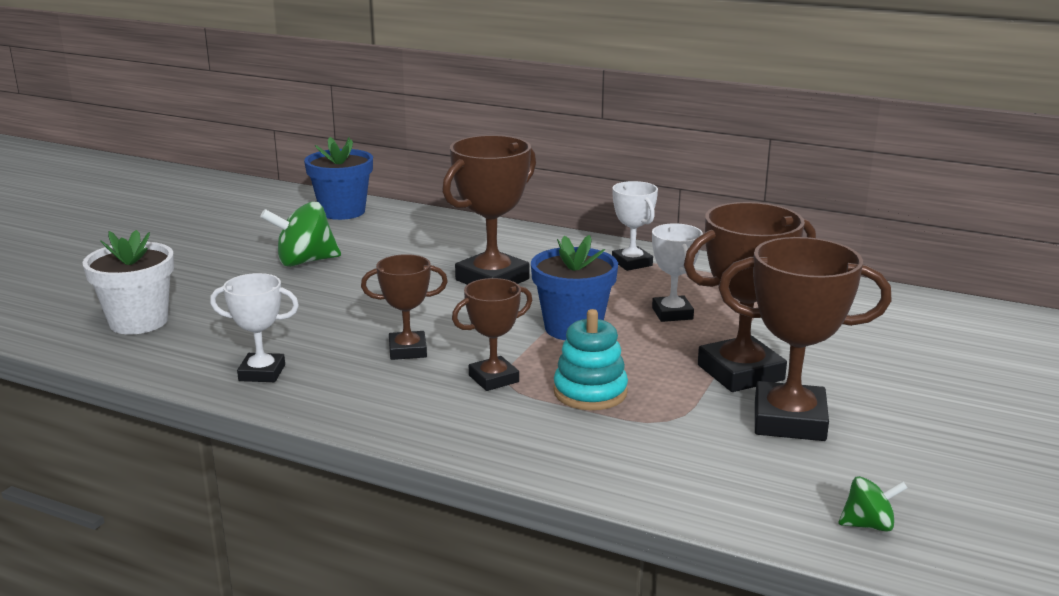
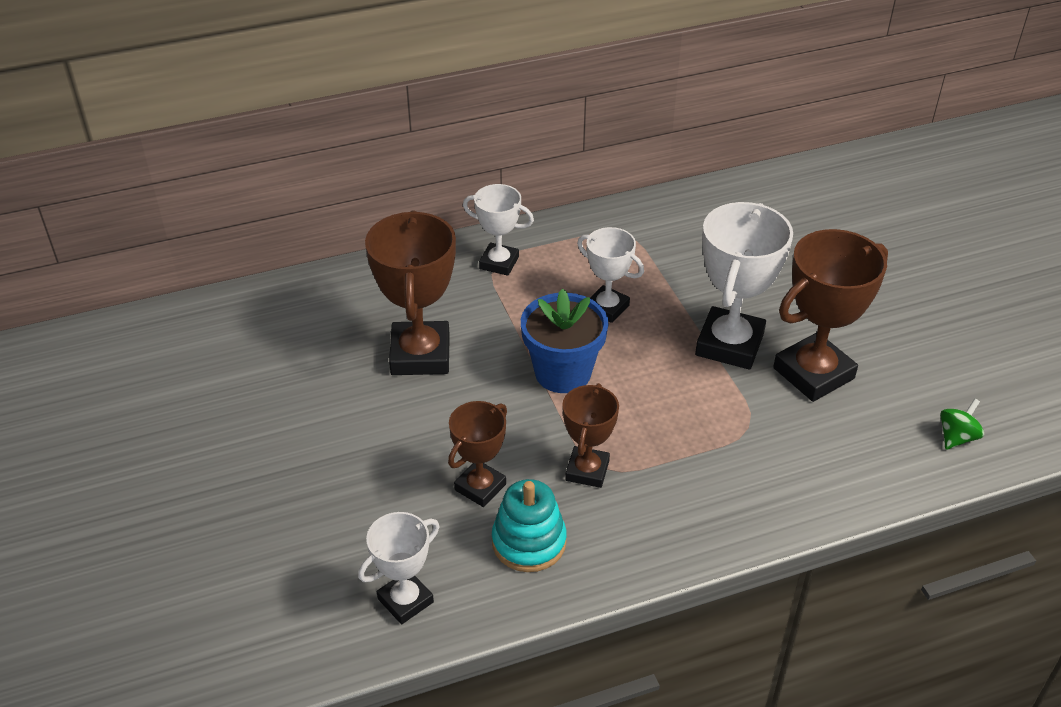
camera: 45 degrees left, 20 degrees up
(138, 322) = (185, 629): white flower pot -> none
(305, 261) = (215, 440): green spinning top -> none
(342, 211) = (137, 345): blue flower pot -> none
(590, 392) = (668, 435): turquoise stacking toy -> turquoise stacking toy (529, 542)
(740, 372) = (729, 344): brown trophy -> white trophy

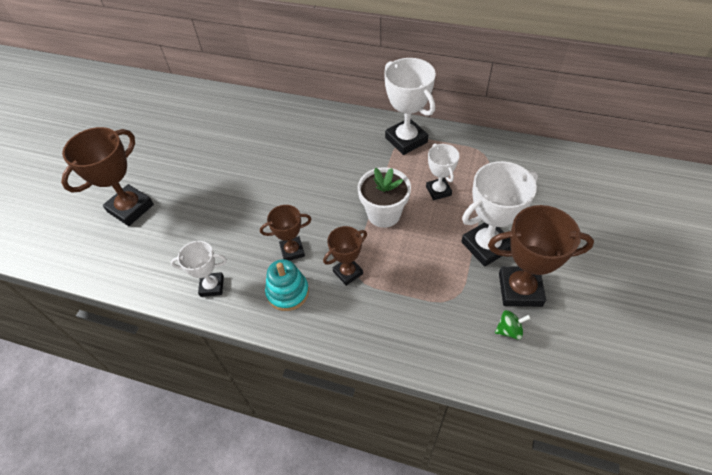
camera: 40 degrees right, 10 degrees up
(420, 355) = (327, 169): brown trophy -> brown trophy (130, 208)
(499, 263) = (406, 140): white trophy -> white trophy, size x1.69
(563, 373) = (384, 214): blue flower pot -> white flower pot
(956, 437) = (574, 380): green spinning top -> green spinning top (509, 330)

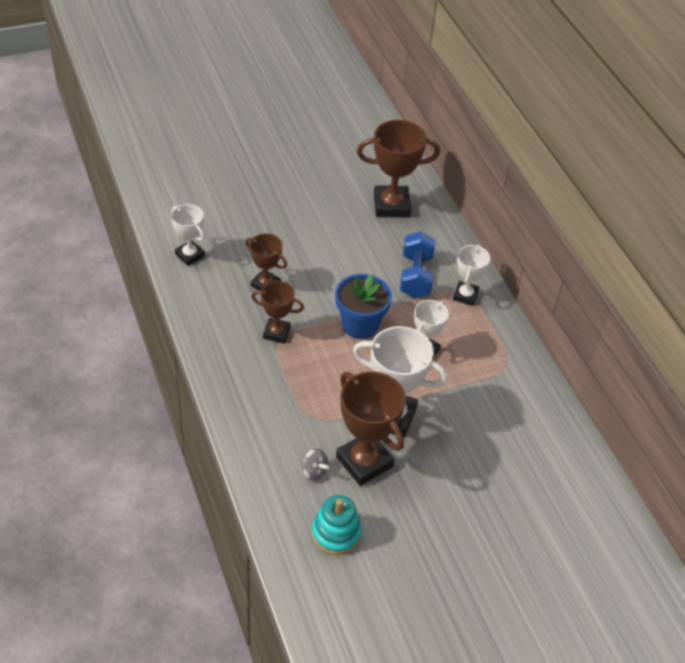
camera: 45 degrees right, 5 degrees down
(130, 208) = (215, 159): brown trophy -> brown trophy (391, 205)
(287, 292) = (224, 305): turquoise stacking toy -> turquoise stacking toy (336, 533)
(365, 156) = (415, 276): none -> blue dumbbell
(384, 214) = (360, 325): white flower pot -> blue flower pot
(406, 140) = (465, 295): white trophy -> white trophy, size x0.59
(509, 330) = (314, 471): green spinning top -> grey spinning top

